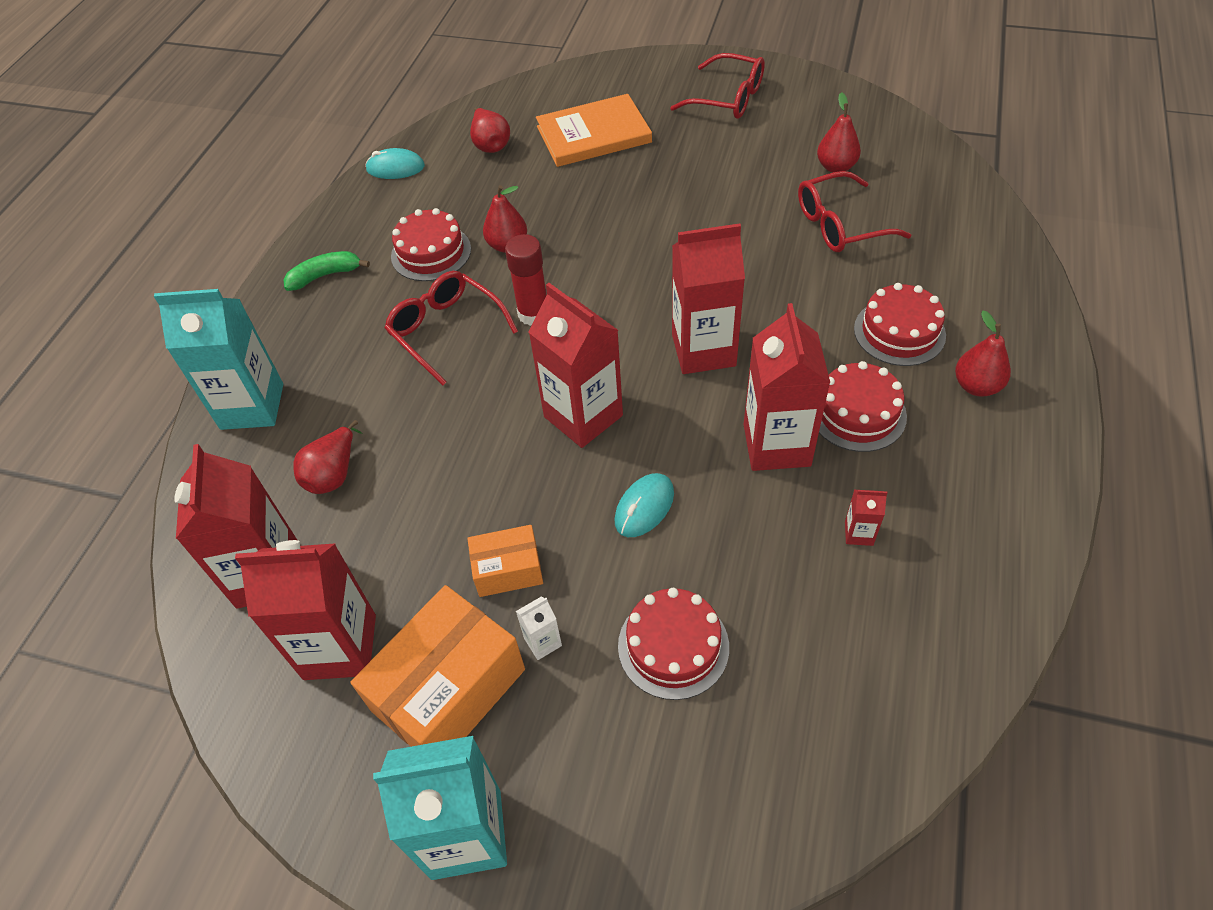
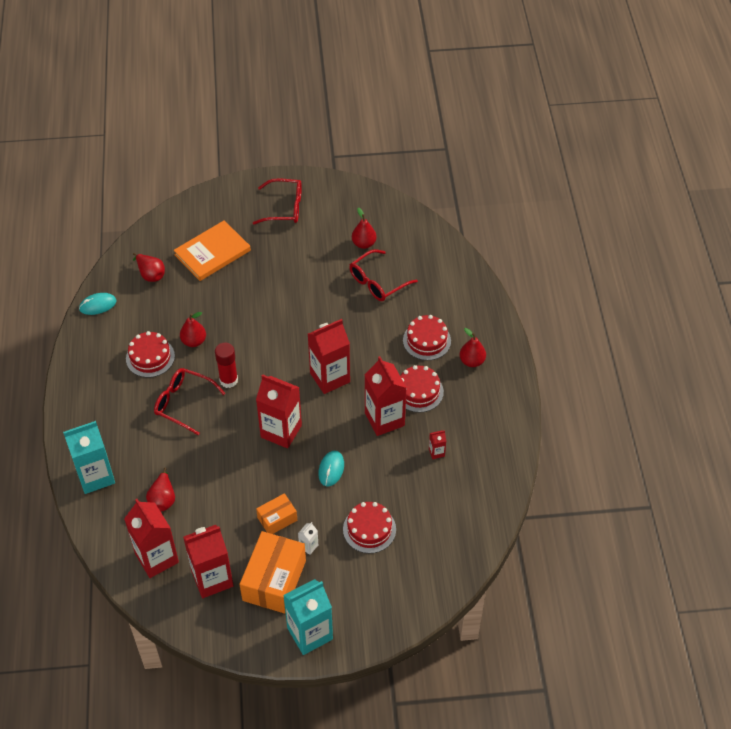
camera: 25 degrees left, 0 degrees up
(325, 276) = (93, 388): green banana -> none

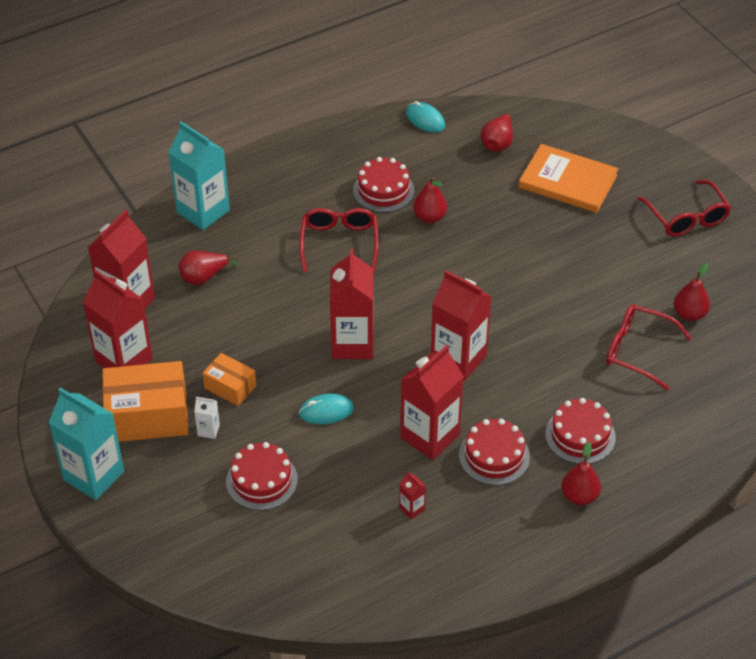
camera: 65 degrees right, 5 degrees down
(228, 380) = (395, 269): red glue stick -> none

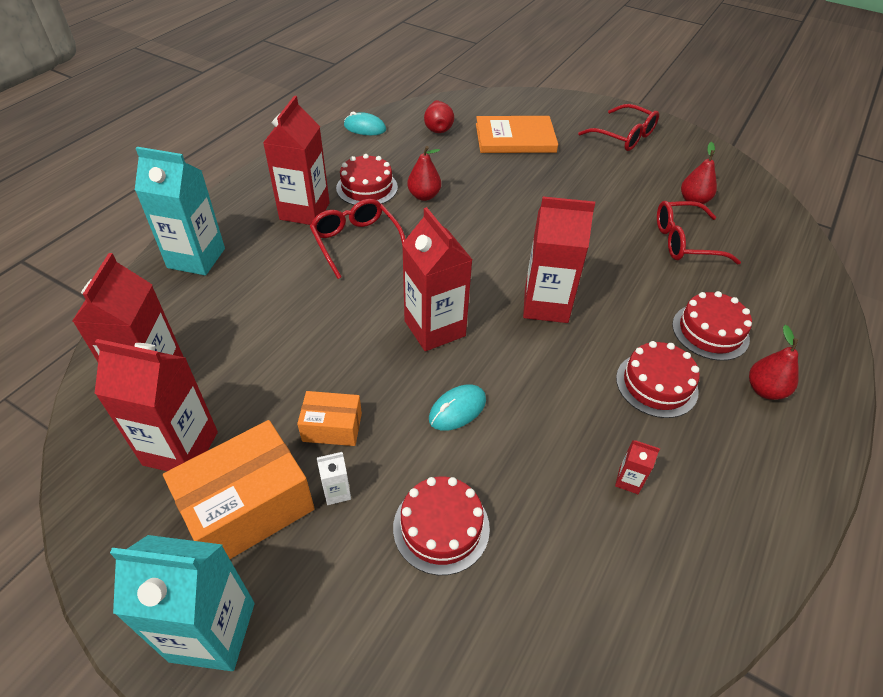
camera: 30 degrees left, 0 degrees up
(204, 277) = (232, 320): red pear -> none
(430, 436) = (581, 391): red carton -> red carton (304, 211)

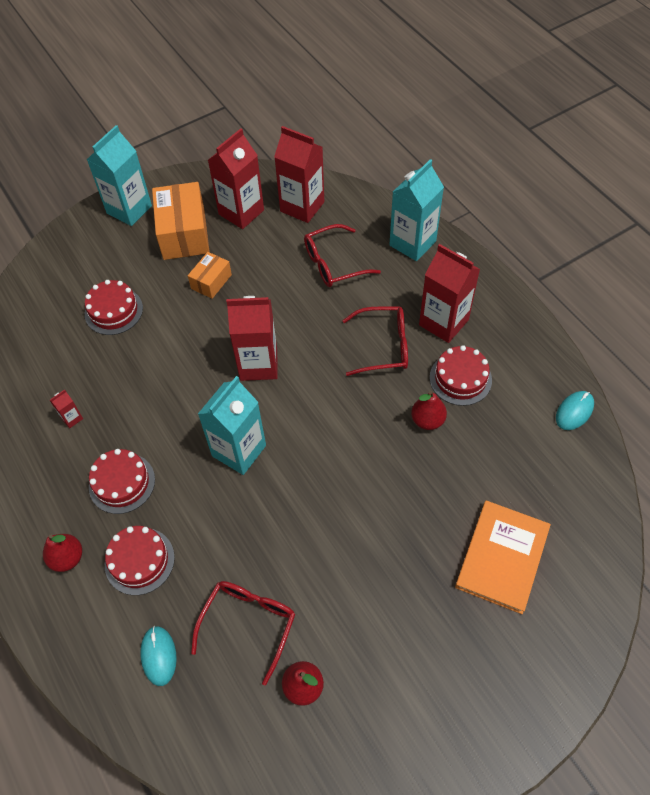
camera: 120 degrees right, 10 degrees up
(337, 492) = (167, 272): white carton -> none
(438, 128) = (551, 483): red pear -> none
(457, 409) = (182, 349): turquoise mouse -> turquoise mouse (159, 656)
(546, 305) = (239, 450): red carton -> turquoise carton
(624, 136) = (460, 696): red glasses -> red glasses (333, 264)

